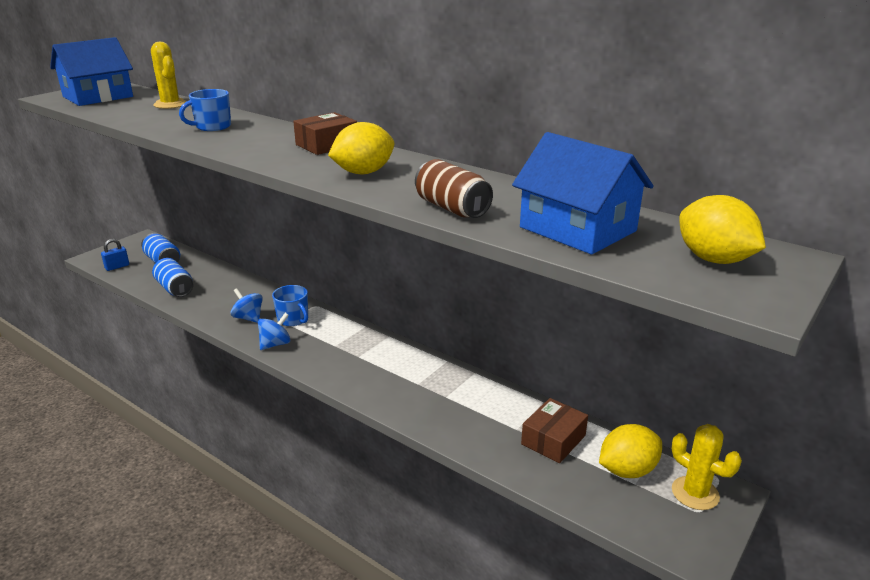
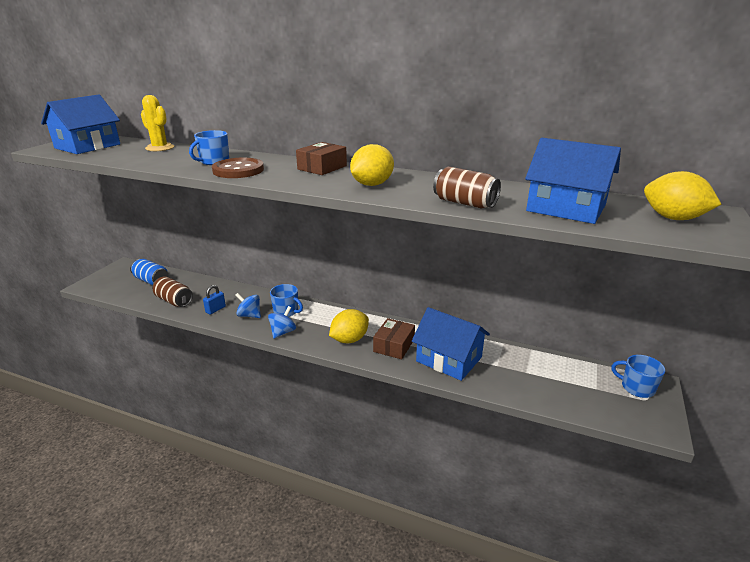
camera: 15 degrees left, 0 degrees up
(117, 267) = (112, 290): blue padlock -> blue padlock (215, 309)
(175, 288) = (174, 301): blue can -> brown can
(228, 140) = (238, 170): none -> brown button
(458, 410) = (449, 359): none -> blue house
(553, 440) = (526, 368): brown box -> brown box (394, 345)
(627, 470) = (586, 380): yellow lemon -> yellow lemon (349, 339)
(695, 493) = (636, 388): yellow cactus -> blue mug

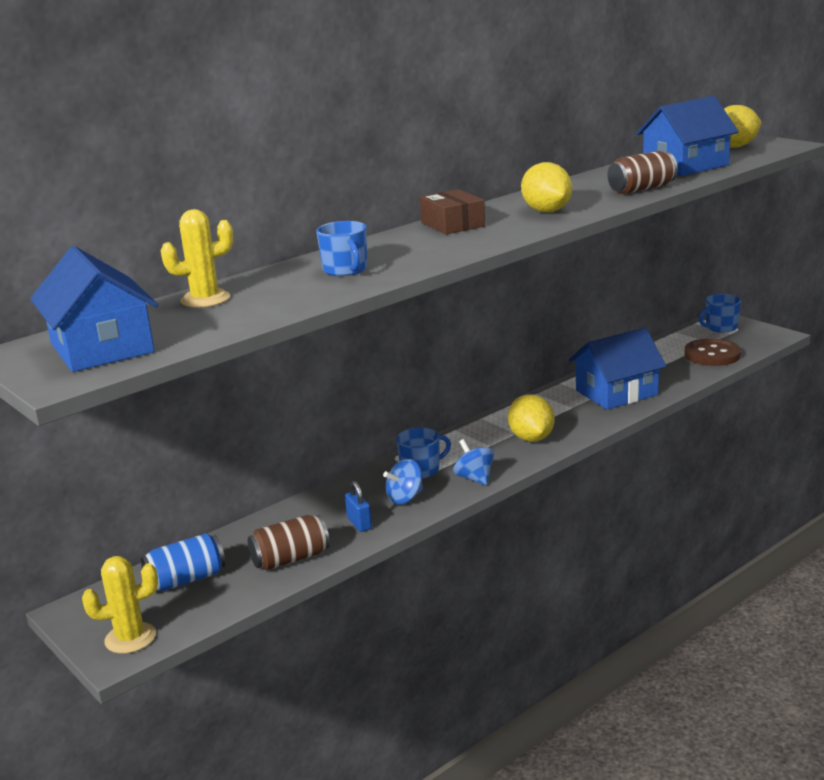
camera: 60 degrees left, 5 degrees down
(100, 284) = (130, 638): none -> yellow cactus
(238, 170) = (410, 259): brown button -> brown button (712, 355)
(394, 345) = (566, 415): brown box -> none

